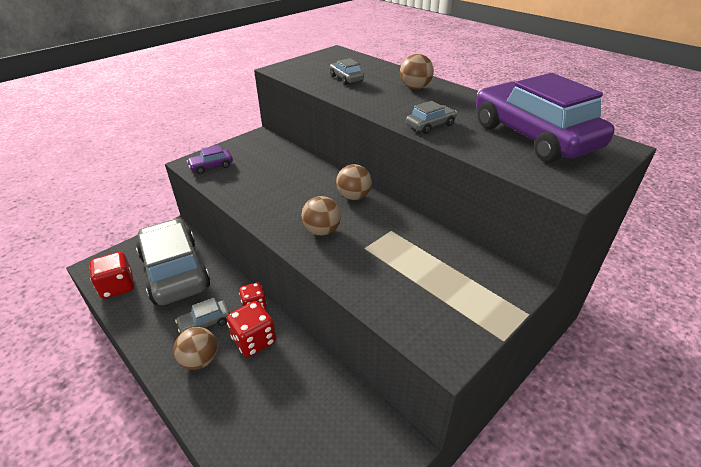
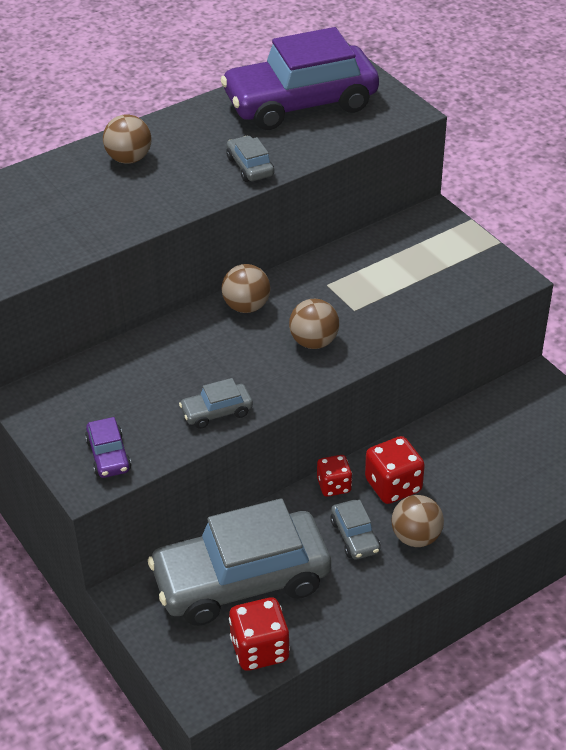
camera: 80 degrees left, 5 degrees up
(346, 78) = (63, 216): grey car -> grey car (216, 412)

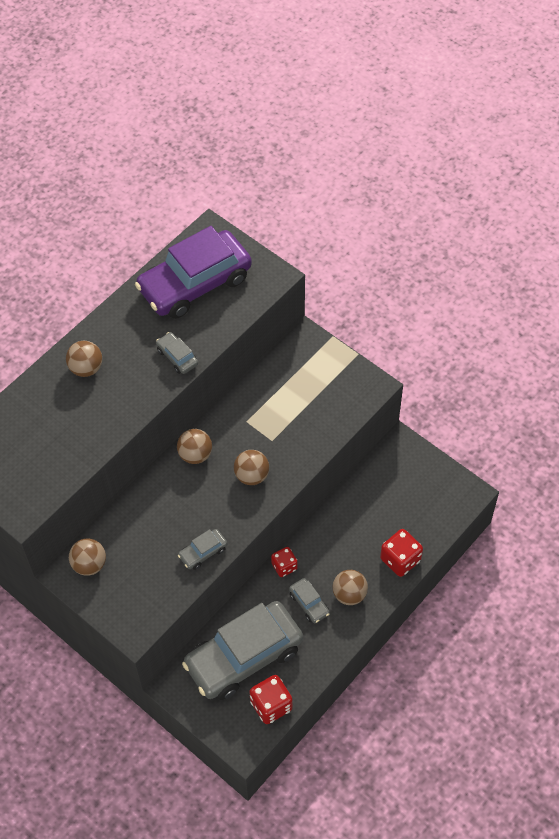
camera: 15 degrees left, 15 degrees up
(59, 395) = (89, 564): none -> brown ball
(108, 455) = (141, 606): purple car -> none
(393, 486) = (324, 556): red dice -> red dice (400, 559)

